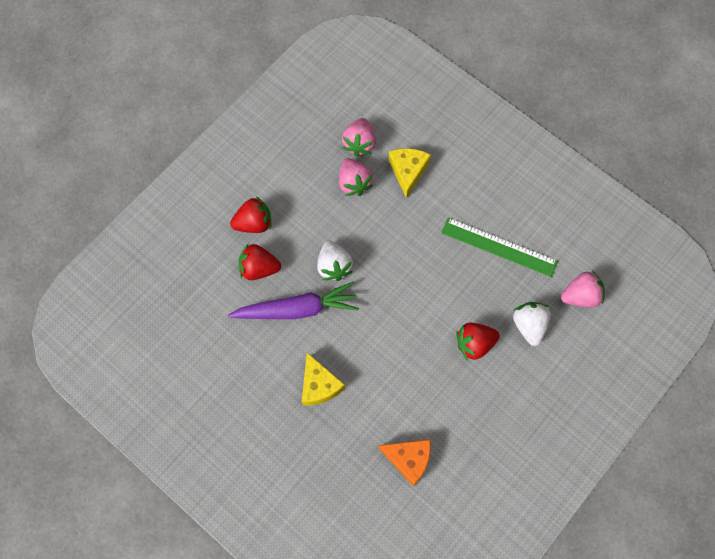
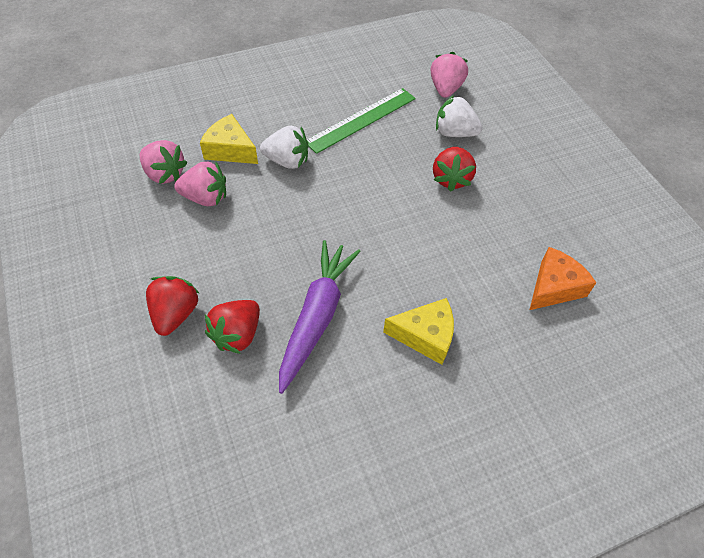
camera: 65 degrees left, 15 degrees down
(334, 266) = (288, 257): white strawberry -> white strawberry (287, 161)

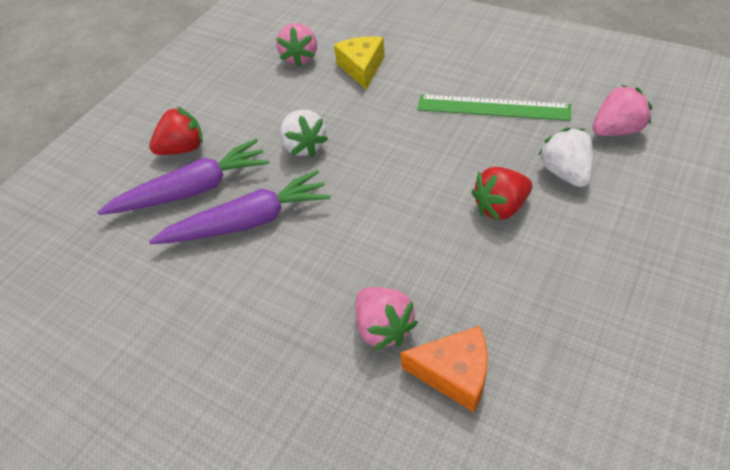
camera: 60 degrees right, 5 degrees down
(205, 198) = (301, 90): pink strawberry -> pink strawberry (383, 328)
(237, 334) = (193, 190): red strawberry -> purple carrot
(287, 161) = (388, 101): white strawberry -> white strawberry (304, 146)
(425, 336) = (293, 303): yellow cheese -> none

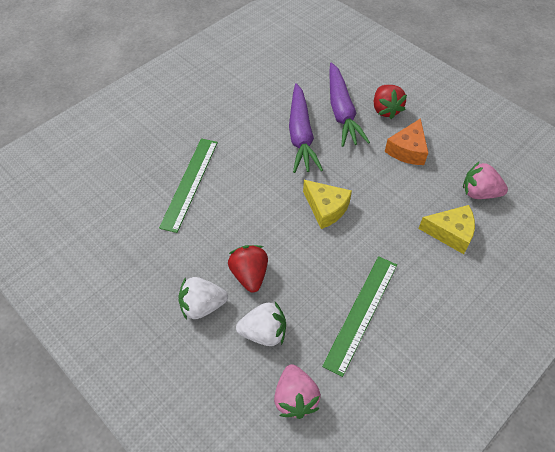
camera: 100 degrees right, 5 degrees up
(304, 146) = (362, 175): white strawberry -> white strawberry (202, 306)
(369, 165) = (326, 208): none -> yellow cheese
(383, 328) = (189, 183): pink strawberry -> green ruler
(454, 373) = (144, 207): orange cheese -> orange cheese (407, 150)

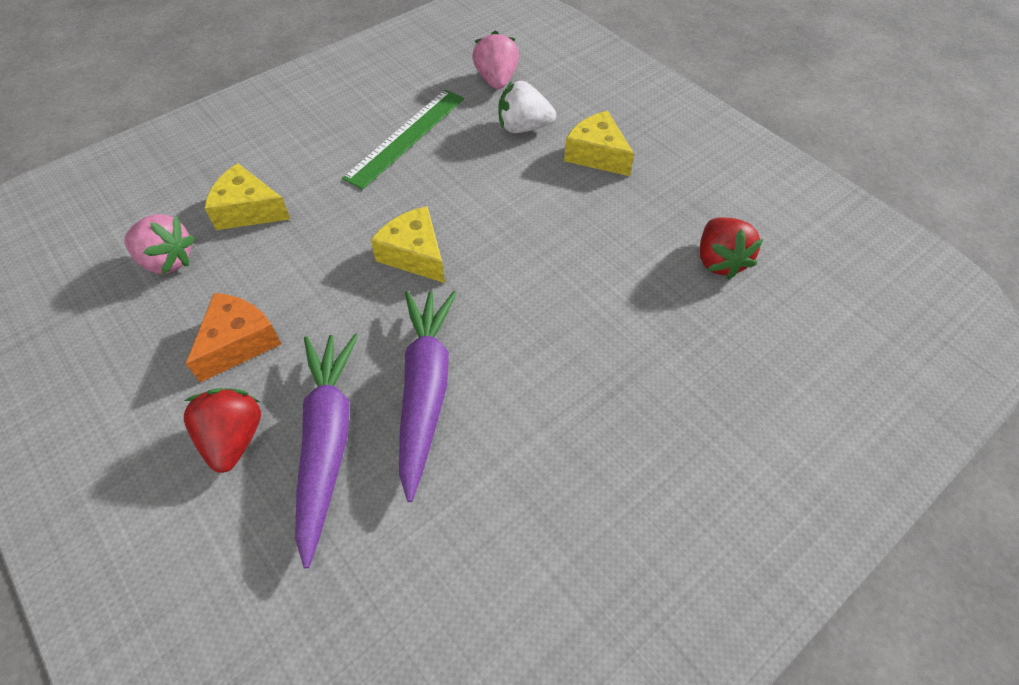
camera: 175 degrees left, 0 degrees up
(189, 183) = (632, 310): green ruler -> none
(202, 306) = (596, 155): white strawberry -> yellow cheese
(249, 275) = (537, 181): red strawberry -> red strawberry (719, 261)

